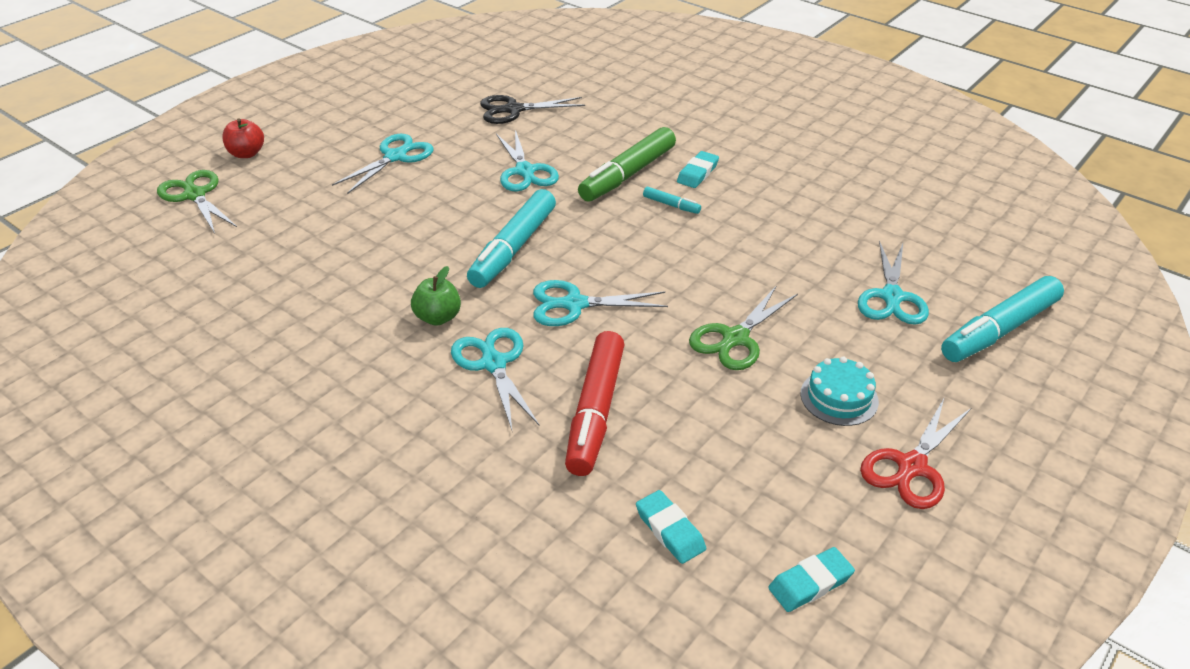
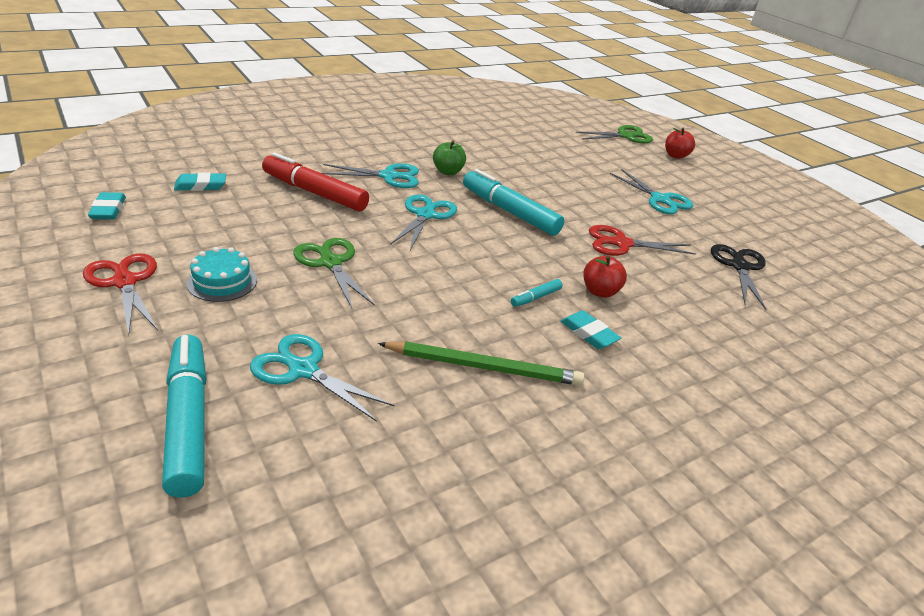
camera: 105 degrees right, 5 degrees down
(525, 171) = (622, 244): turquoise scissors -> red scissors
(628, 174) = (600, 291): green marker -> red apple
(792, 213) = (484, 367): none -> green pencil

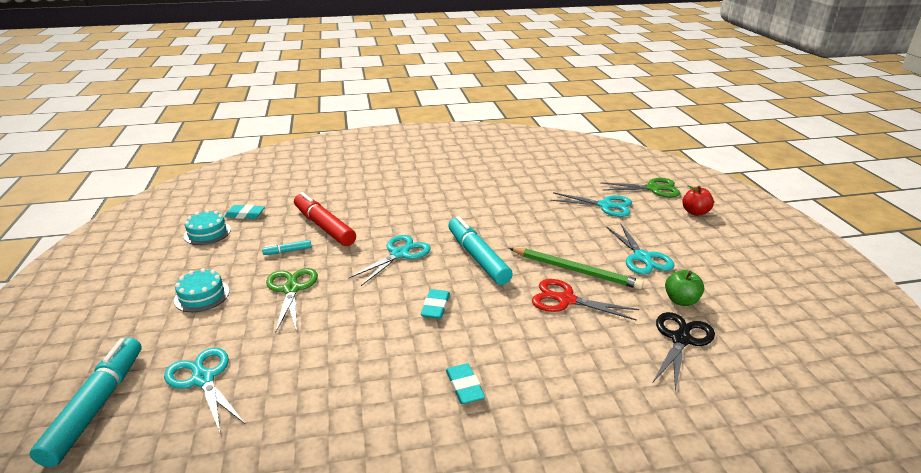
camera: 25 degrees right, 5 degrees down
(108, 210) = (170, 229): turquoise eraser -> turquoise eraser (435, 307)
(124, 282) = (138, 288): red scissors -> none
(166, 210) = (207, 233): none -> turquoise cake
(388, 176) = (394, 216): turquoise scissors -> turquoise scissors (605, 206)
(448, 172) = (449, 215): green apple -> green apple (681, 300)
(484, 367) = (345, 402): green pencil -> green pencil (575, 270)
(536, 297) = (440, 343): turquoise marker -> turquoise marker (288, 251)
(600, 291) = (507, 346): red apple -> none

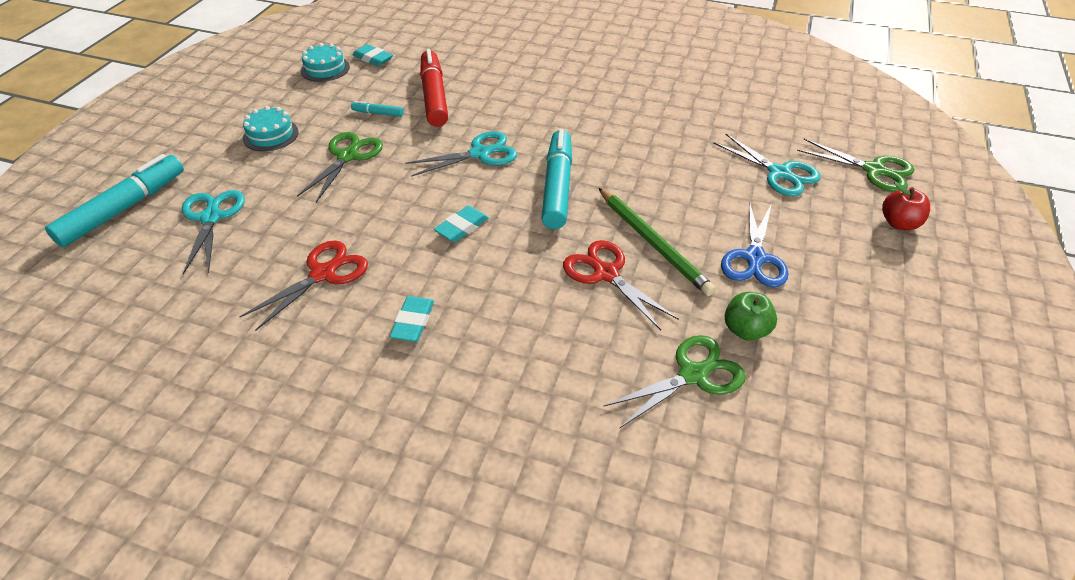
camera: 30 degrees right, 15 degrees up
(355, 382) = (323, 274): none -> red scissors
(642, 257) = (754, 258): turquoise scissors -> blue scissors
(681, 339) = (693, 375): black scissors -> green scissors

